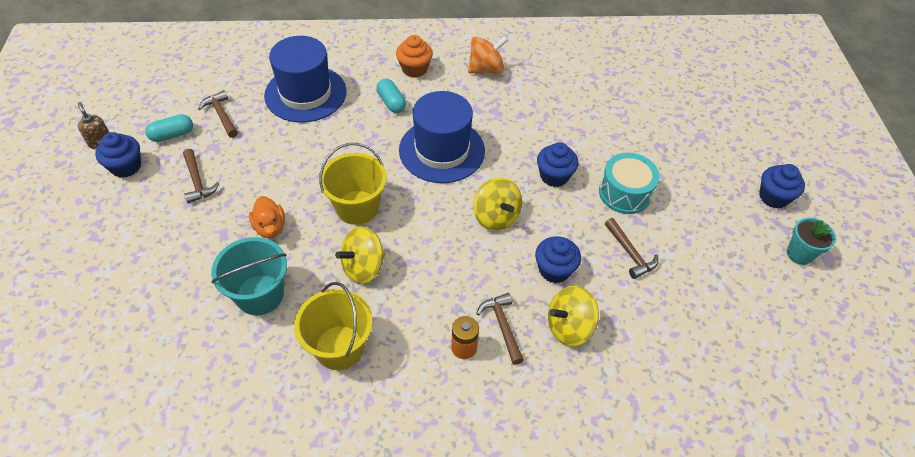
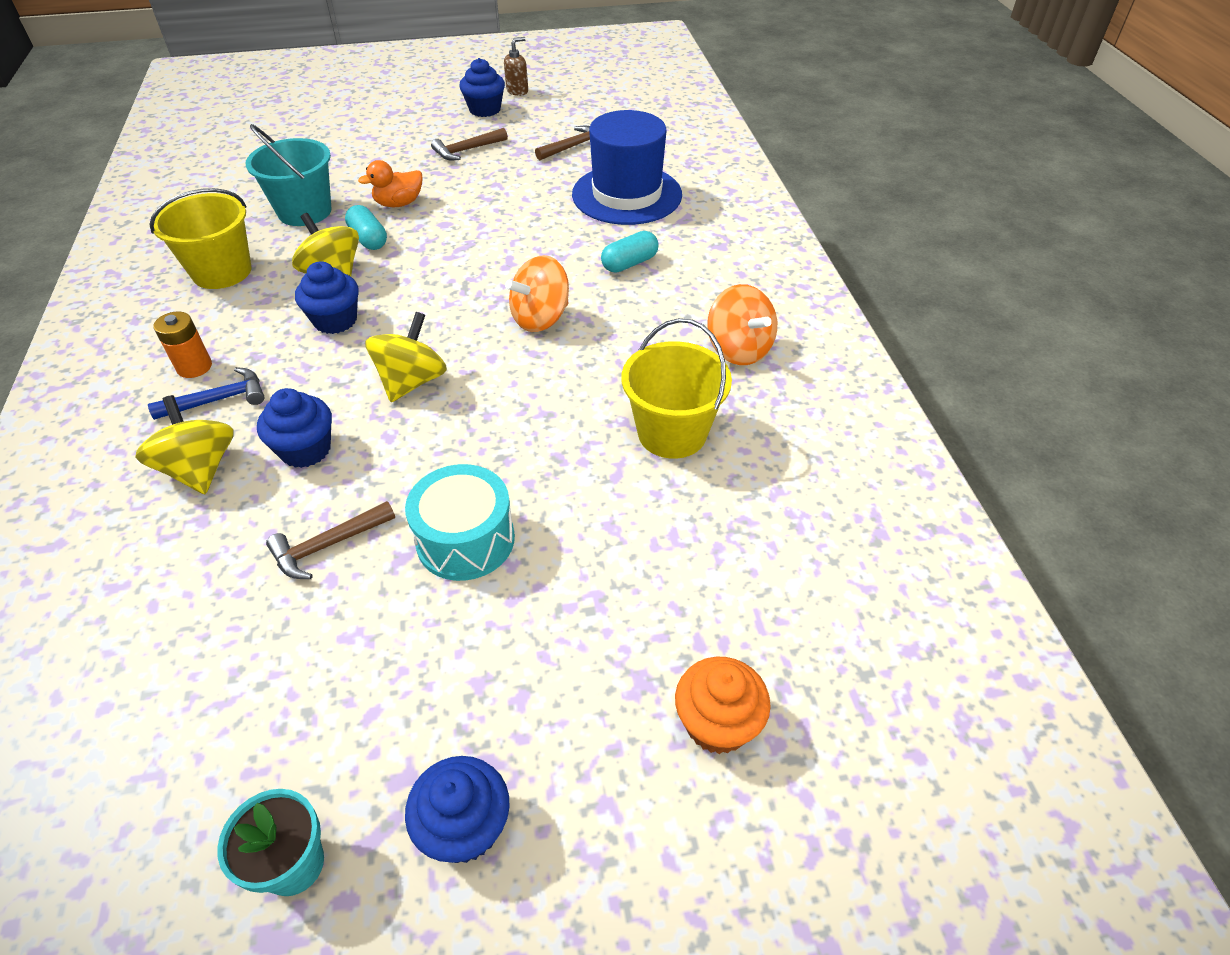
camera: 85 degrees right, 5 degrees down
(172, 135) = (535, 124): turquoise capsule -> turquoise capsule (368, 239)
(357, 207) = (429, 258): yellow bucket -> yellow bucket (672, 433)
(414, 69) = (710, 276): orange cupcake -> orange cupcake (717, 723)
(442, 150) = (540, 318): blue hat -> orange spinning top
(496, 217) = (412, 381): yellow spinning top -> yellow spinning top turned 150 degrees clockwise
(502, 326) = (218, 400): brown hammer -> blue hammer
(554, 176) = (499, 443): blue cupcake -> blue cupcake (335, 320)

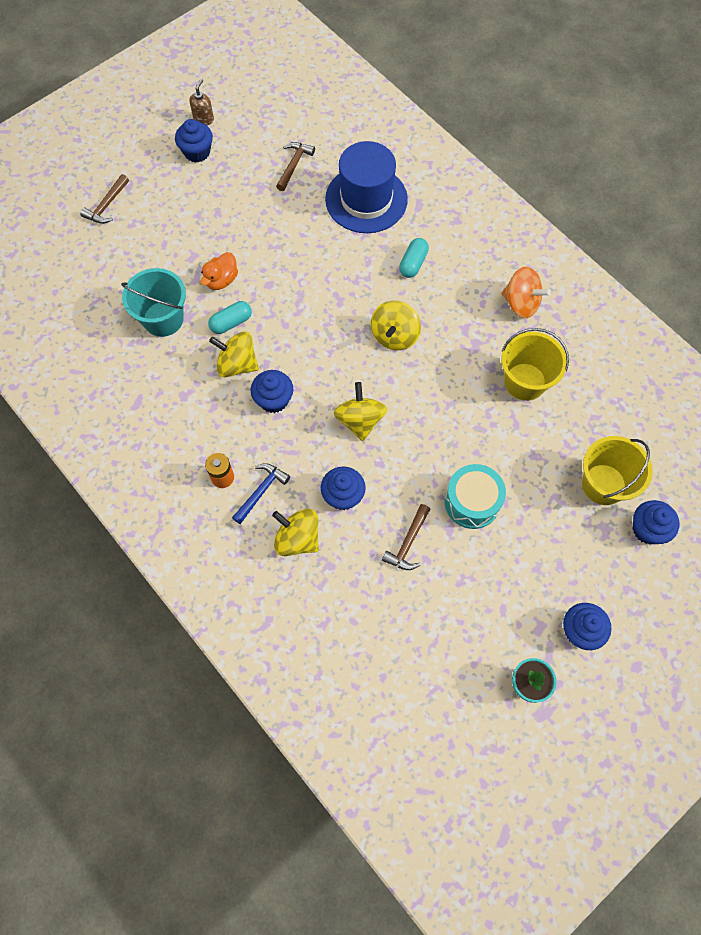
camera: 30 degrees left, 20 degrees up
(222, 272) = (161, 398): yellow bucket -> yellow bucket (603, 484)
(368, 239) = (231, 322): turquoise capsule -> turquoise capsule turned 60 degrees counterclockwise
(467, 150) = (222, 203): brown hammer -> brown hammer (107, 205)
(540, 318) = (394, 335): orange spinning top -> yellow spinning top
(717, 723) = (647, 529): orange cupcake -> blue cupcake

